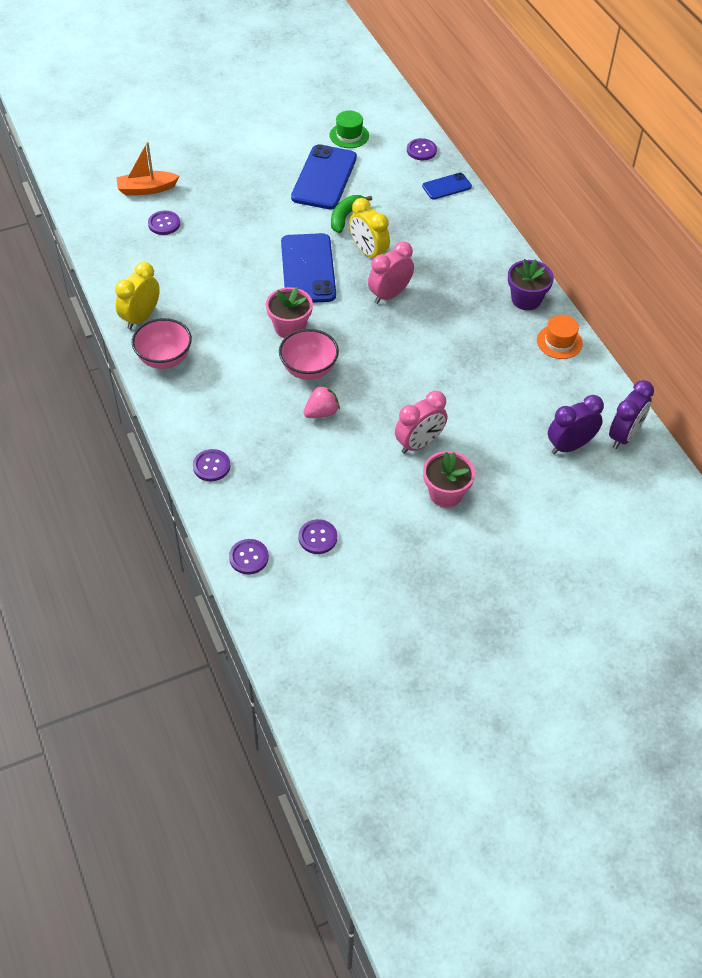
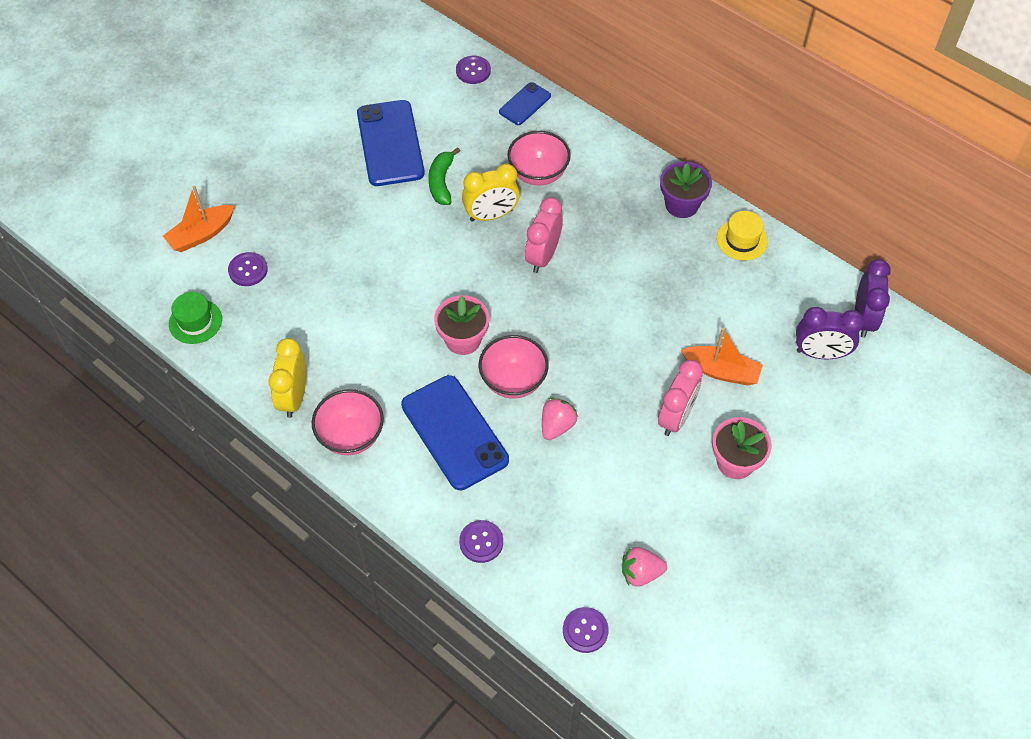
camera: 25 degrees left, 5 degrees up
(308, 269) = (439, 261): blue phone -> blue phone (454, 432)
(317, 537) = (640, 573): purple button -> pink strawberry
(349, 135) = (386, 81): green hat -> green hat (195, 321)
(368, 252) = (491, 215): yellow clock -> yellow clock turned 45 degrees counterclockwise
(424, 237) = (538, 174): none -> pink bowl
(478, 426) = (721, 371): none -> orange boat
(559, 342) = (742, 240): orange hat -> yellow hat
(569, 446) = (820, 353): purple clock -> purple clock turned 120 degrees counterclockwise

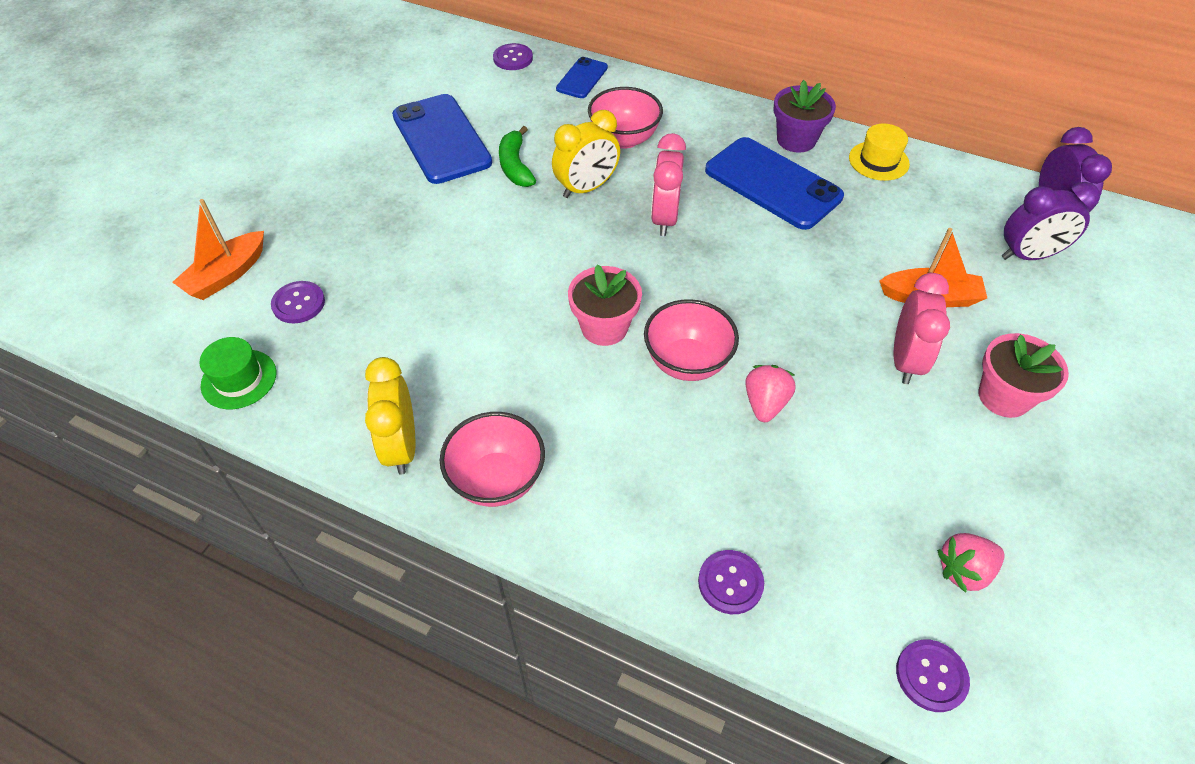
camera: 15 degrees left, 5 degrees down
(454, 432) = (636, 442): blue phone -> blue phone (772, 183)

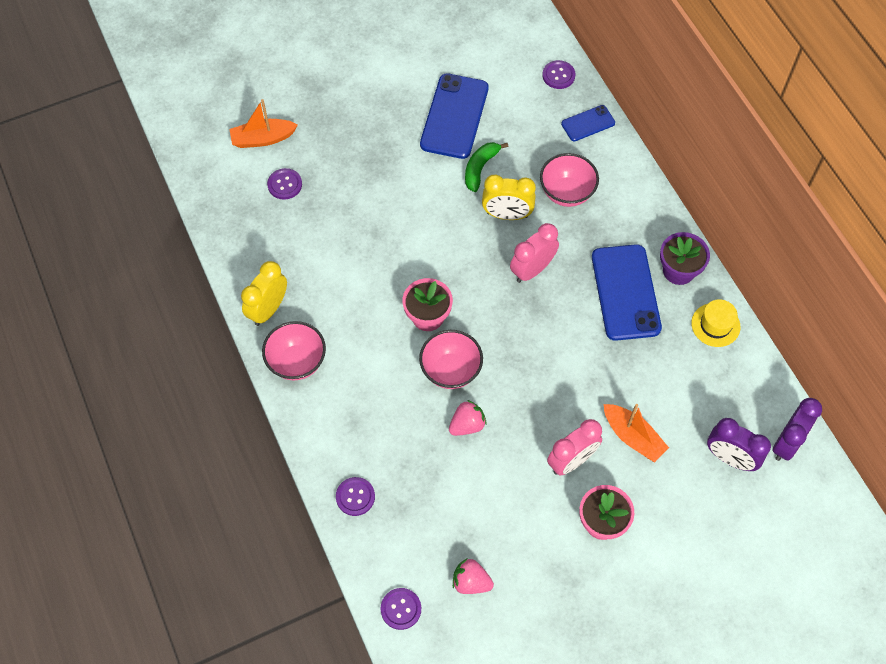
camera: 40 degrees right, 10 degrees up
(239, 379) = (223, 212): green hat -> none

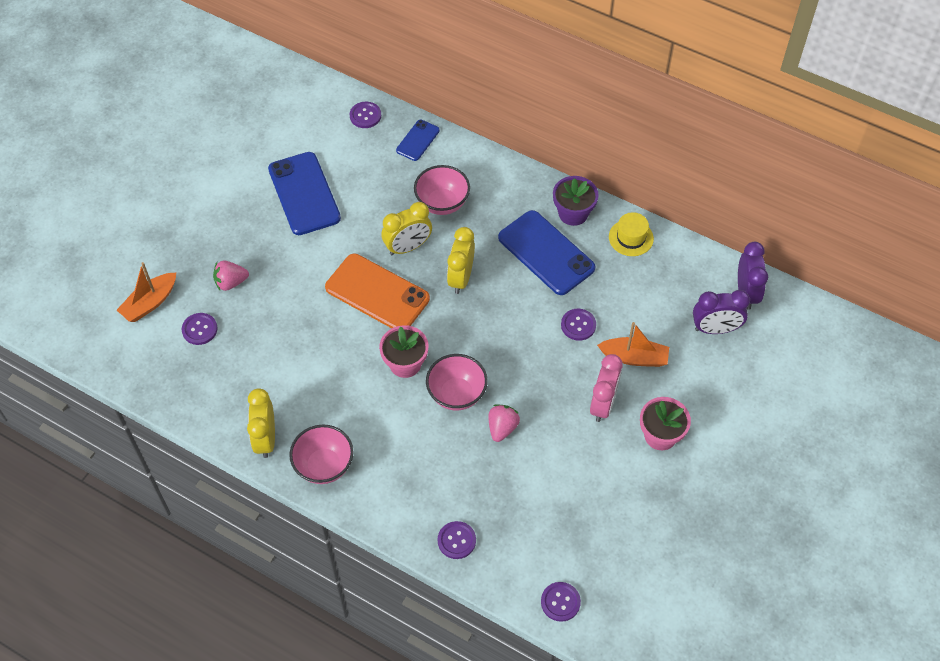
camera: 35 degrees left, 5 degrees down
(450, 240) = (377, 293): none -> orange phone
(471, 582) = (598, 545): pink strawberry -> pink strawberry (231, 282)
(480, 168) = (357, 223): green banana -> none
(532, 270) = (461, 278): pink clock -> yellow clock
(604, 376) = (578, 325): none -> purple button

